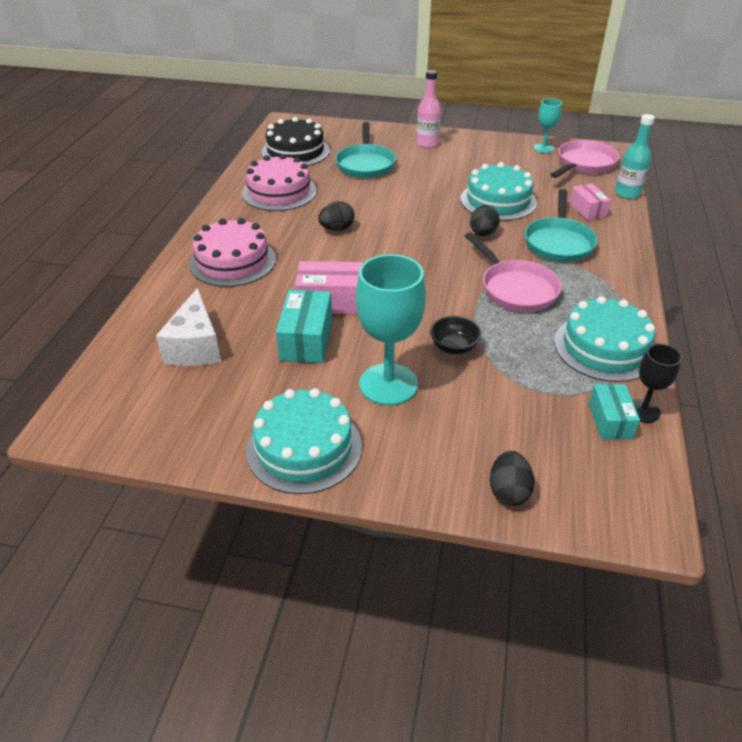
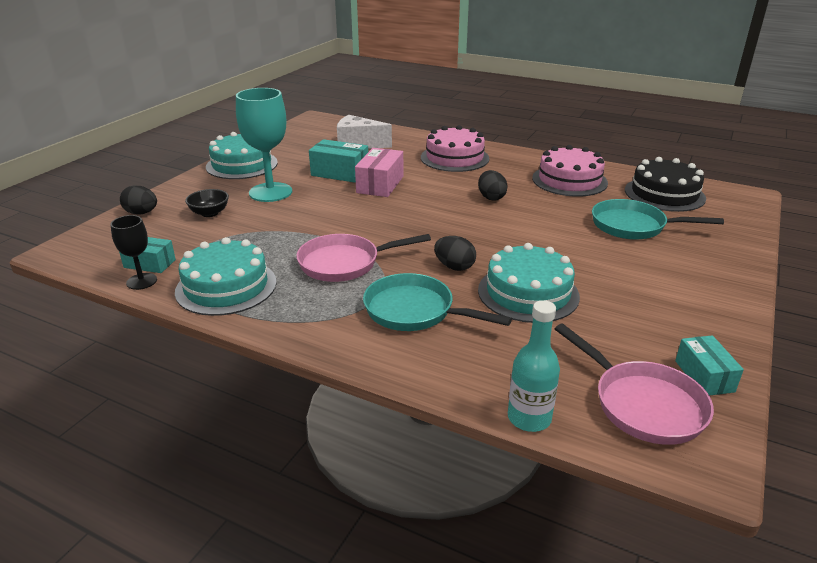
camera: 105 degrees right, 10 degrees down
(427, 143) = (702, 274): pink bottle -> none
(454, 347) = (288, 220): black bowl -> black bowl (209, 213)
(543, 148) = (704, 376): turquoise goblet -> turquoise box
(587, 210) = (486, 358): pink box -> none

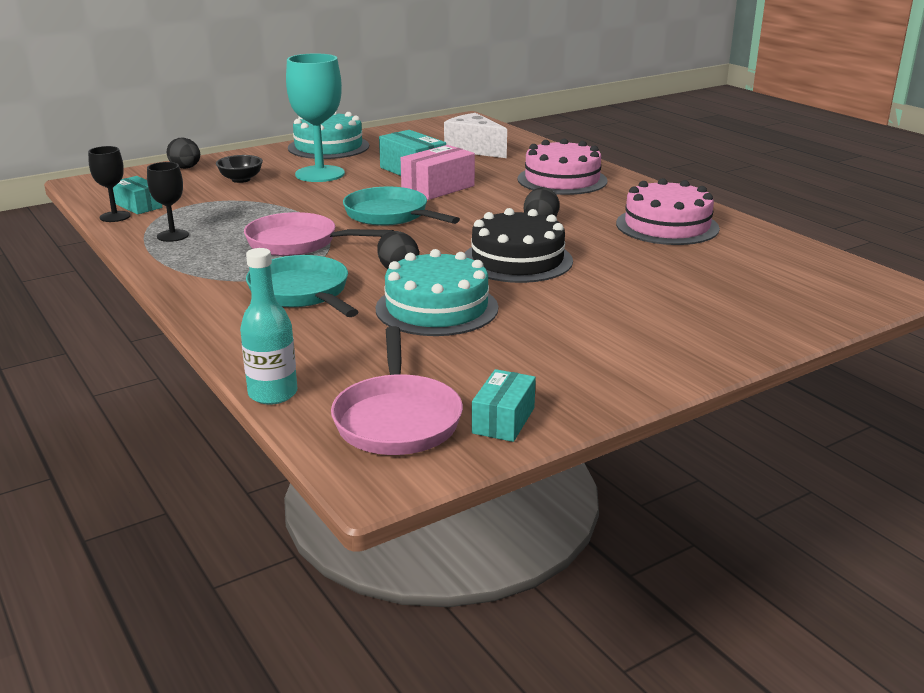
camera: 30 degrees right, 5 degrees down
(226, 286) = (173, 236): turquoise cake -> black goblet
(633, 226) = (668, 283): turquoise pan -> turquoise pan (390, 215)
(664, 194) = (772, 263): black cake -> black cake (517, 260)

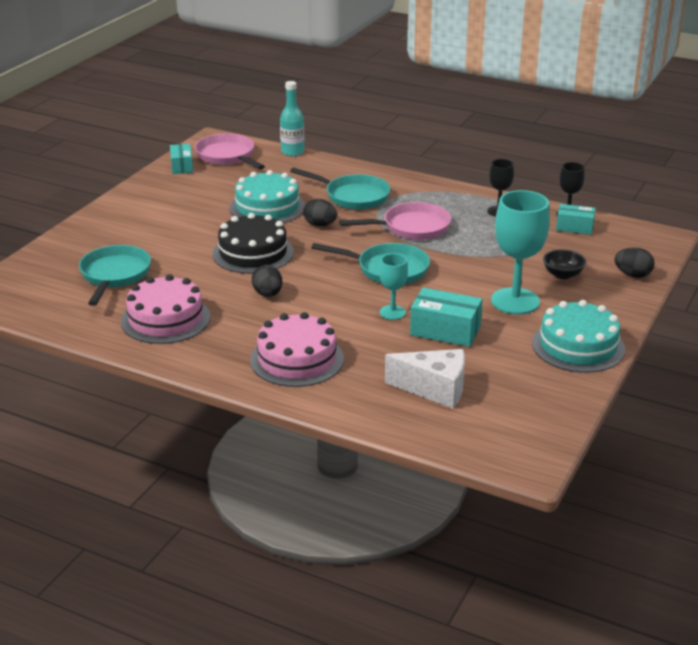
camera: 150 degrees right, 5 degrees up
(438, 188) = (392, 312): pink box -> turquoise goblet
(710, 274) = (114, 276): none -> turquoise pan

